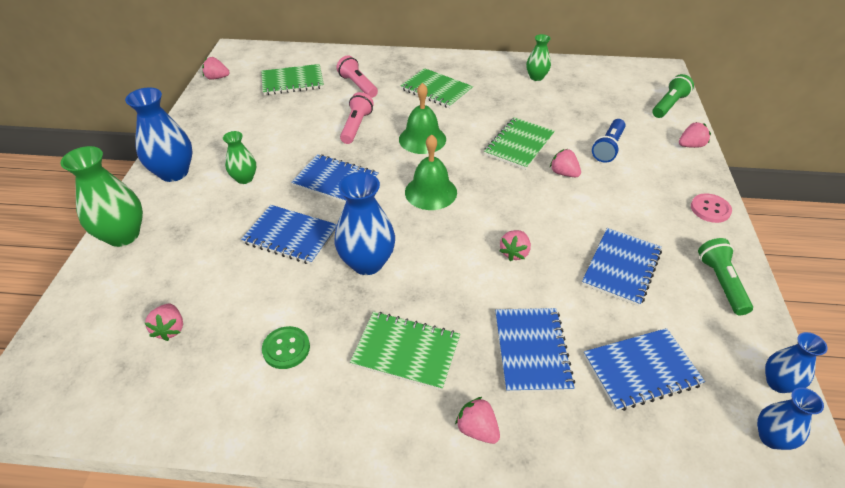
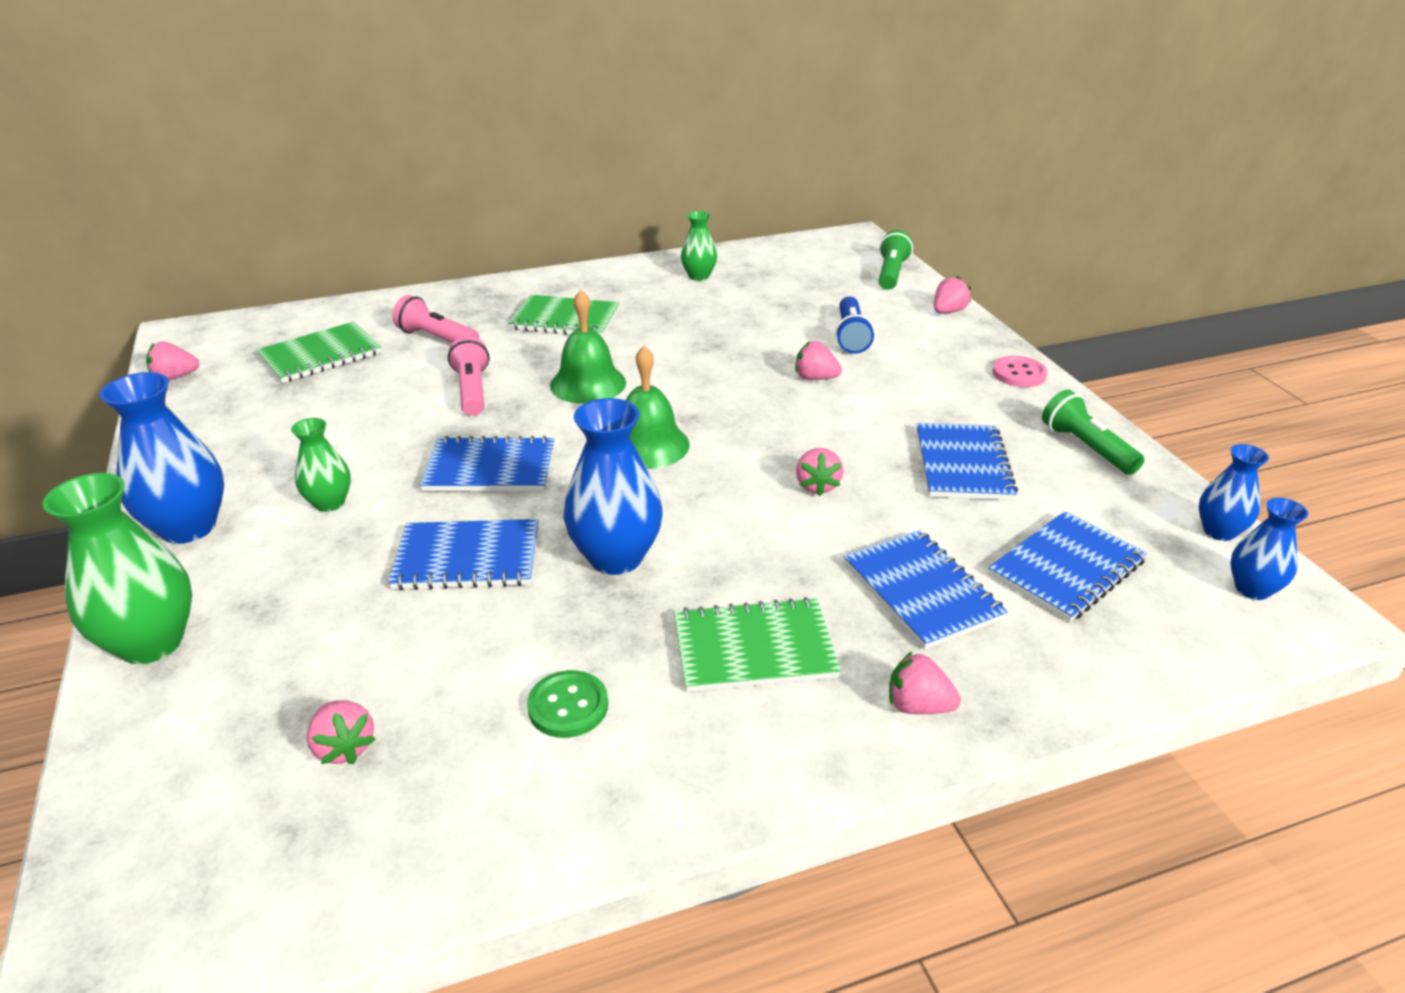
camera: 25 degrees left, 10 degrees down
(519, 145) = (732, 359): green notebook -> none

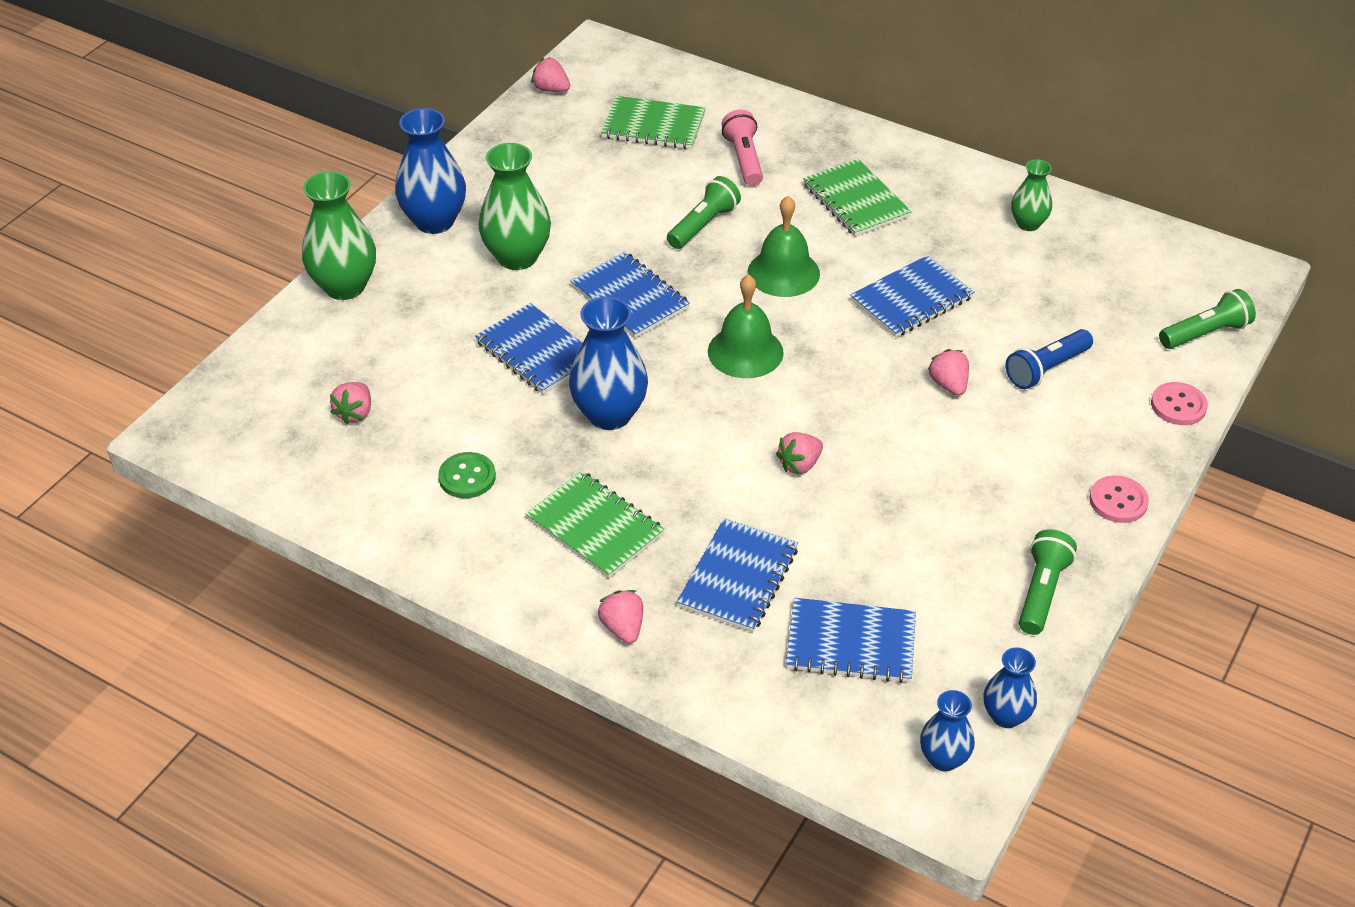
camera: 50 degrees right, 10 degrees up
(329, 503) = (517, 257): green vase -> green vase, size x1.73
(472, 390) = (703, 225): pink flashlight -> green flashlight
(948, 311) = (1178, 405): pink strawberry -> pink button
(962, 464) = (924, 529): blue notebook -> blue notebook (911, 299)

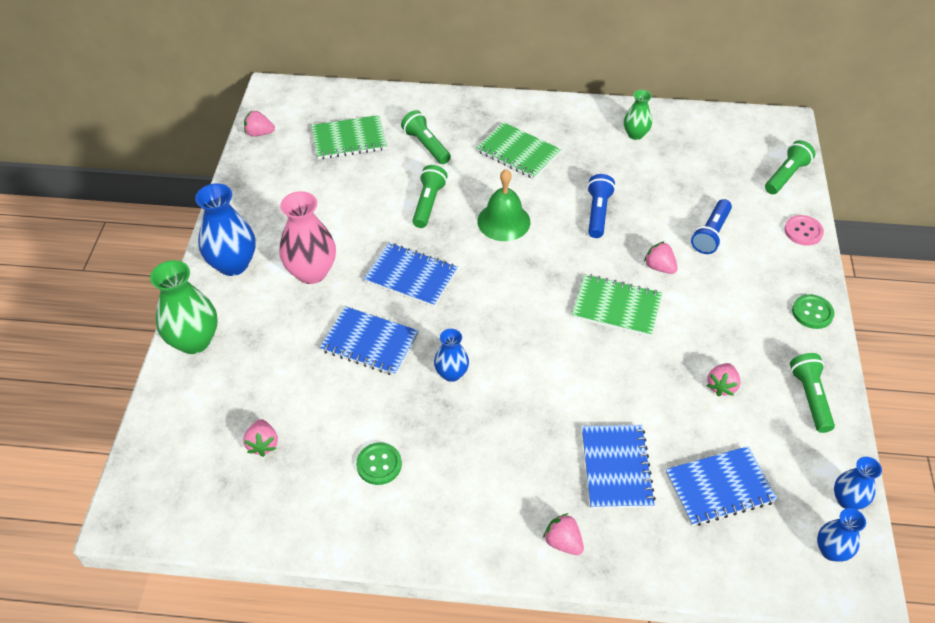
camera: 25 degrees left, 5 degrees up
(517, 257) = (311, 272): green vase -> pink vase
(595, 527) = (495, 468): green notebook -> green notebook (616, 307)
(609, 414) = (451, 373): blue vase -> blue vase, size x0.58
(744, 159) = (426, 145): pink flashlight -> green flashlight
(745, 351) = (514, 290): green bell -> none
(799, 464) = (602, 363): pink strawberry -> pink strawberry (721, 386)
(911, 299) = (597, 213): blue notebook -> blue flashlight
(1118, 501) = (812, 313): pink button -> green button

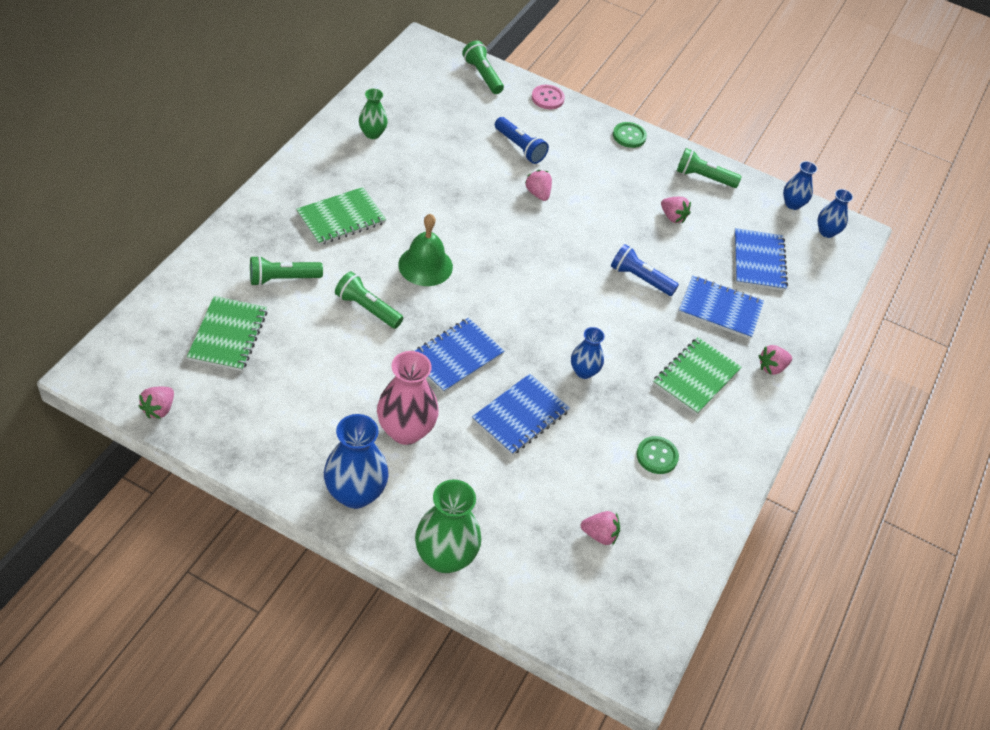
camera: 75 degrees left, 0 degrees up
(597, 213) = (454, 201): blue flashlight -> blue flashlight (640, 279)
(616, 307) = (566, 238): green notebook -> green notebook (696, 377)
(659, 267) = (538, 193): pink strawberry -> pink strawberry turned 90 degrees clockwise

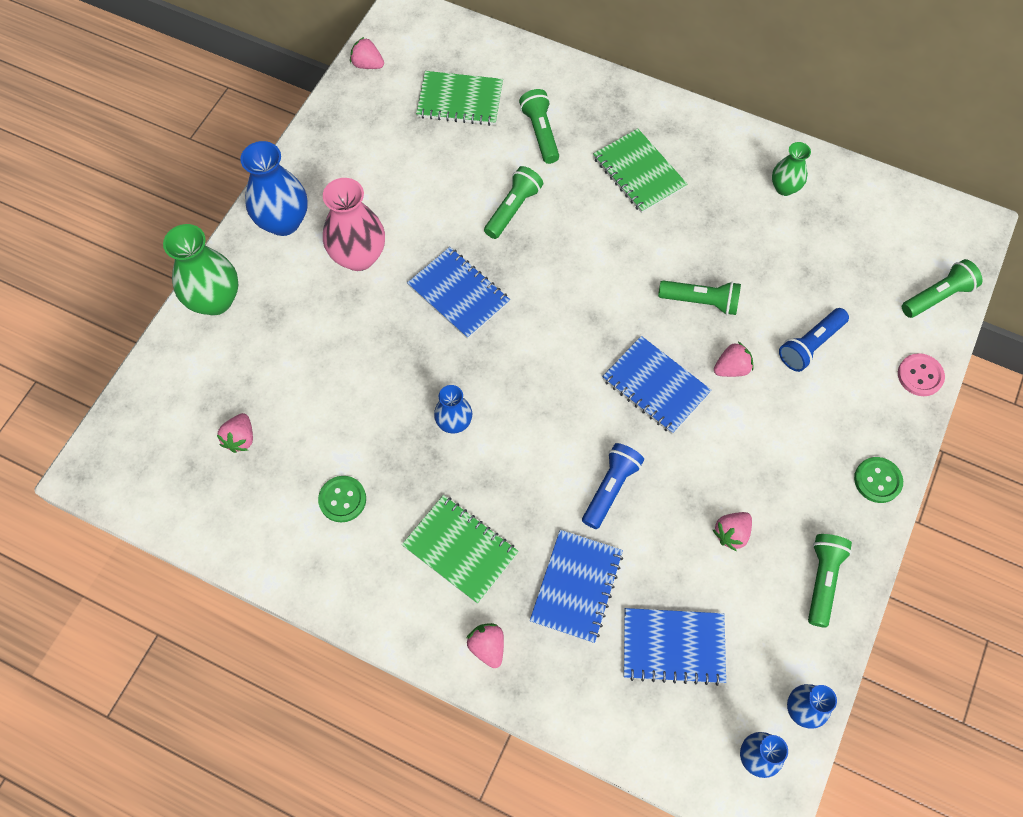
camera: 95 degrees right, 15 degrees up
(425, 265) = (585, 257): green bell -> none
(476, 200) = (701, 301): none -> green flashlight
(520, 416) = (386, 359): blue notebook -> blue notebook (655, 386)

